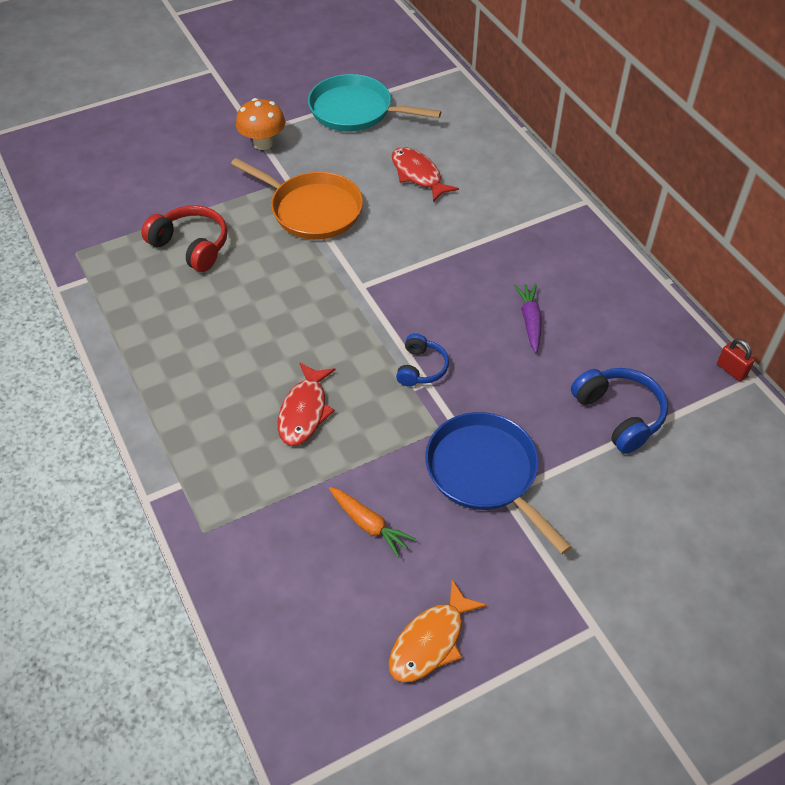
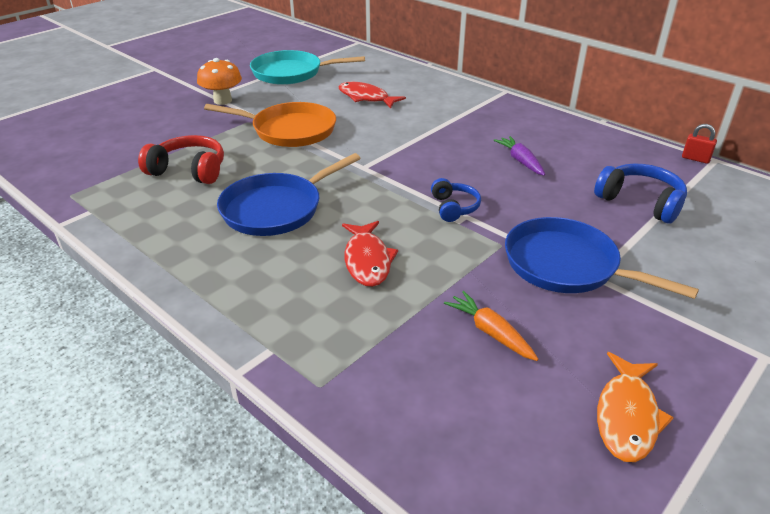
camera: 20 degrees left, 15 degrees down
(251, 322) = (276, 209): none -> blue pan
(369, 524) = (490, 332): orange carrot -> orange carrot turned 150 degrees counterclockwise

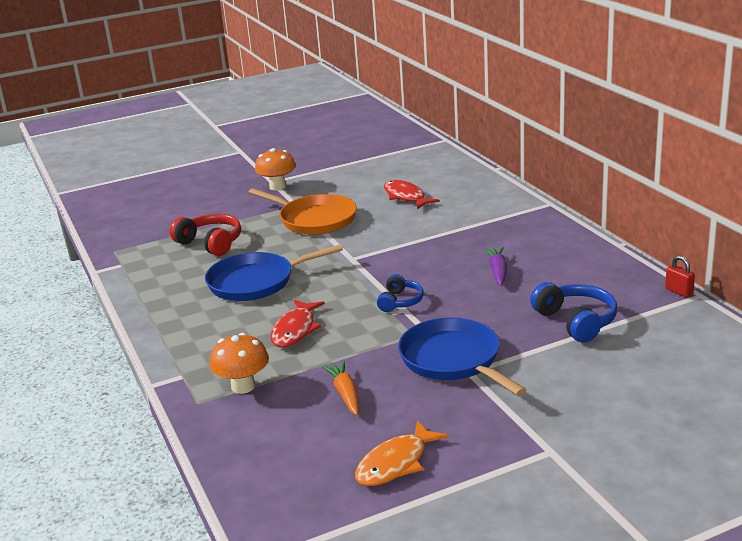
camera: 25 degrees right, 10 degrees down
(291, 73) = (356, 166): turquoise pan -> none
(361, 348) = (243, 386): none -> orange mushroom

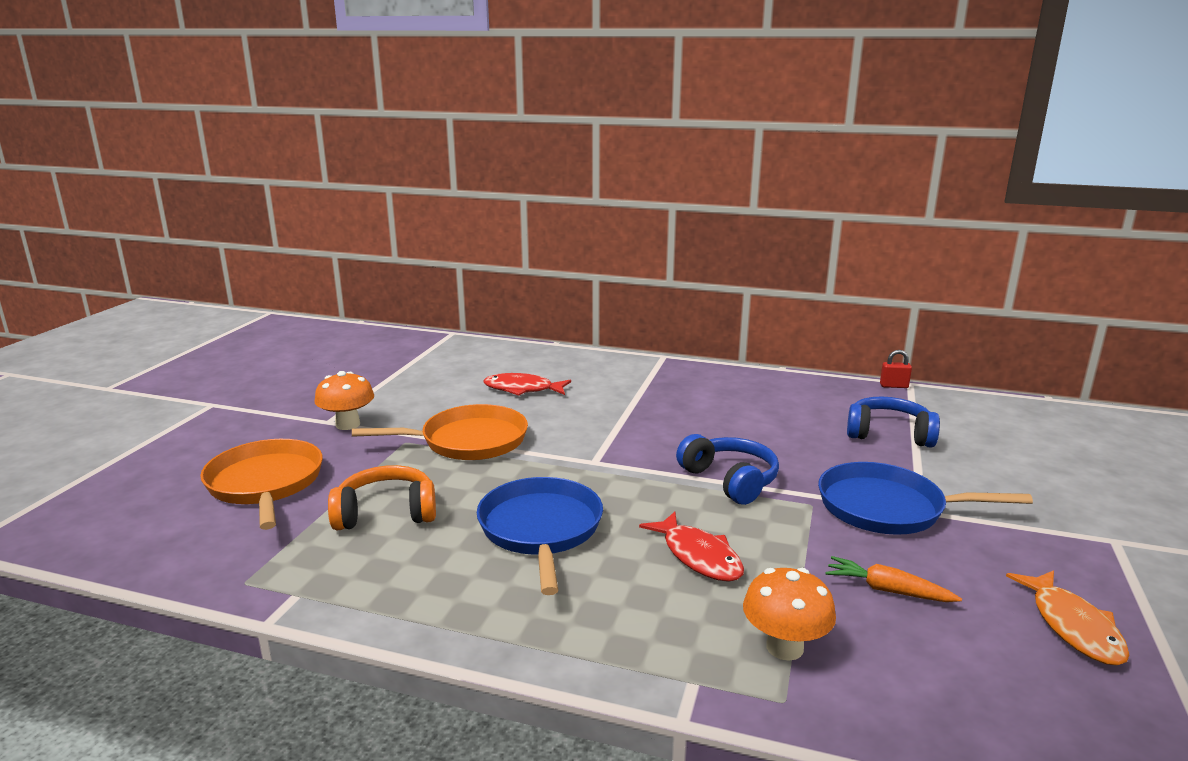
camera: 50 degrees left, 5 degrees down
(192, 207) = (265, 483): none -> orange pan
(210, 243) = (386, 513): red headphones -> orange headphones
(255, 282) = (541, 529): blue pan -> blue pan turned 150 degrees clockwise
(400, 301) = (730, 480): blue headphones -> blue headphones, size x1.57
(498, 271) = (747, 421): purple carrot -> none

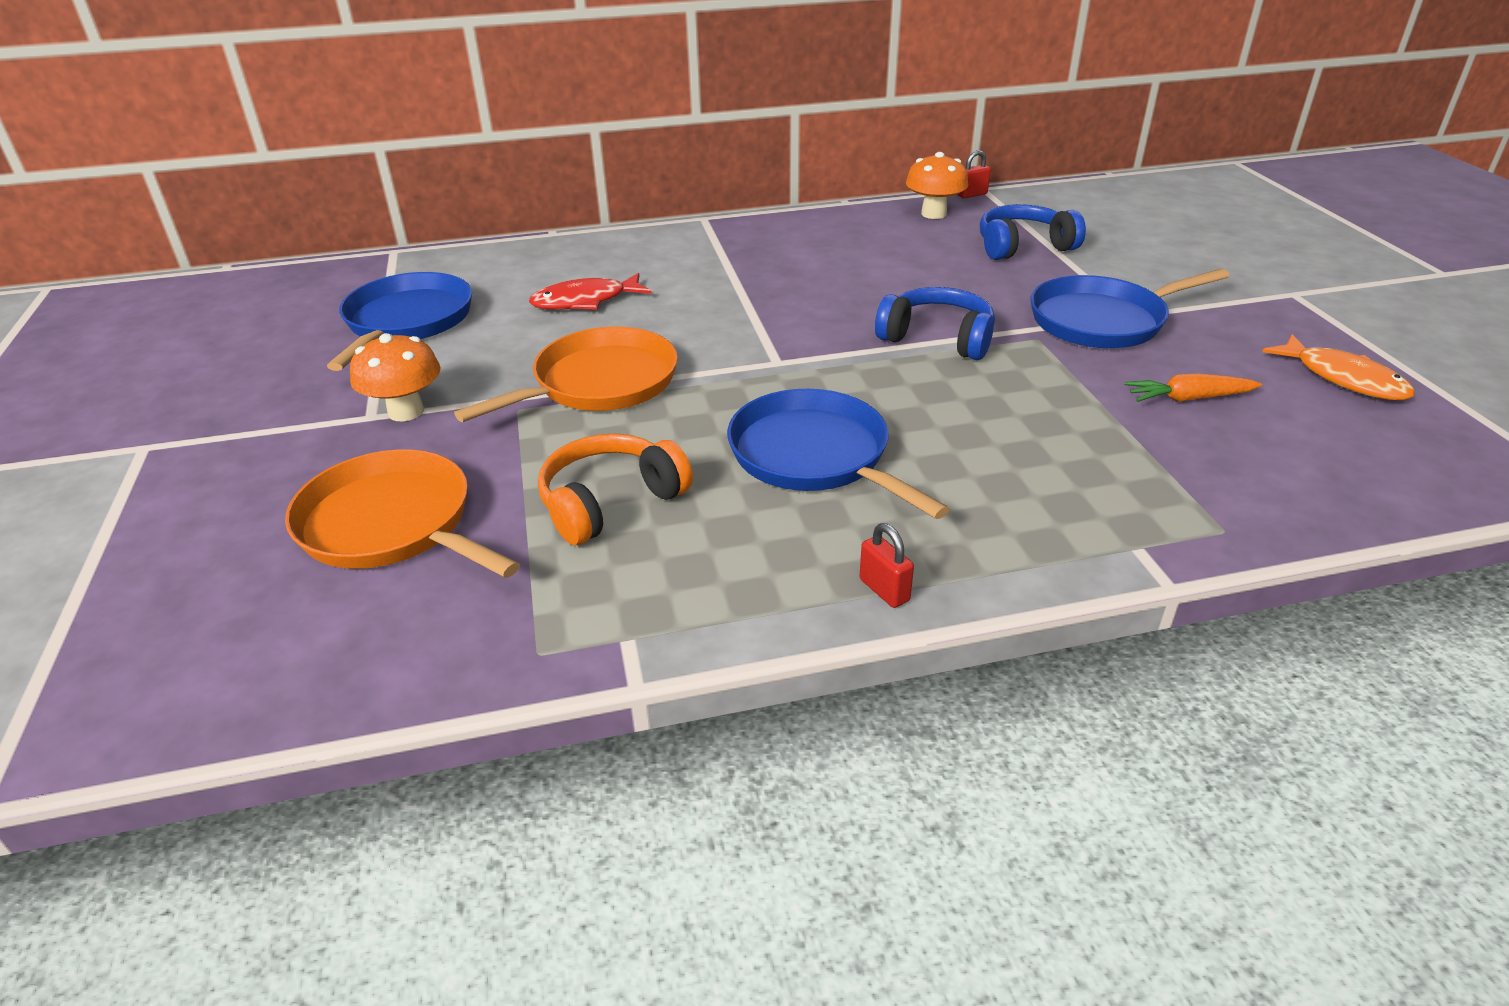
camera: 30 degrees left, 15 degrees up
(410, 374) = (407, 321): none -> blue pan
(474, 632) = (884, 590): none -> red padlock
(698, 556) = (1000, 426): red fish -> none
(784, 647) = (1171, 483): orange mushroom -> orange mushroom (933, 214)

